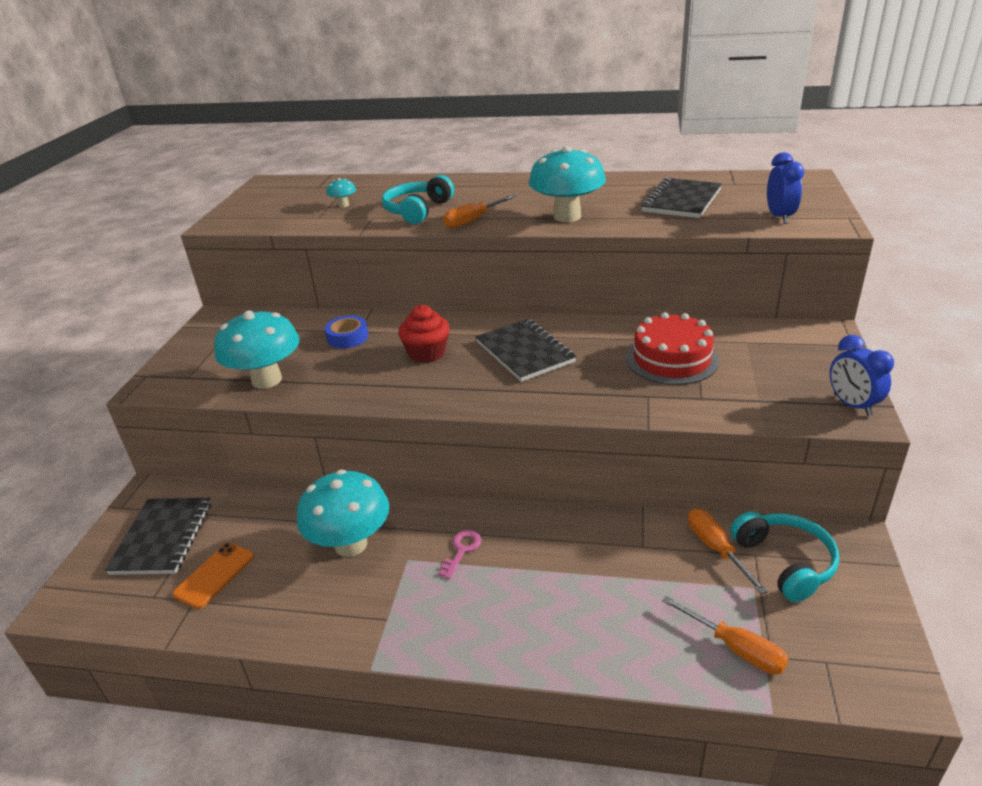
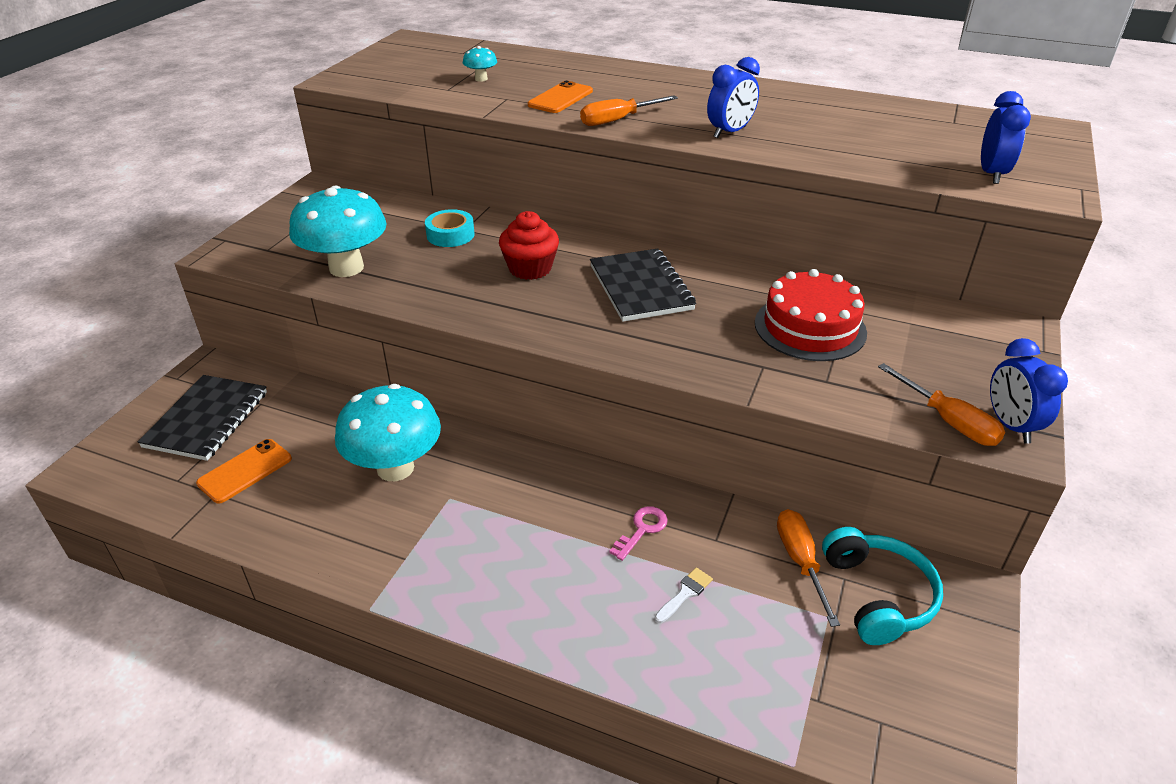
camera: 10 degrees right, 5 degrees up
(347, 337) = (450, 235): blue tape -> turquoise tape
(417, 210) = (560, 98): turquoise headphones -> orange phone
(462, 550) = (511, 501): pink key -> pink key (642, 530)
(567, 216) = (729, 132): turquoise mushroom -> blue clock
(634, 595) = (685, 593): none -> white brush
(681, 201) = (878, 134): black notebook -> none
(736, 648) = (780, 681): orange screwdriver -> orange screwdriver (948, 421)

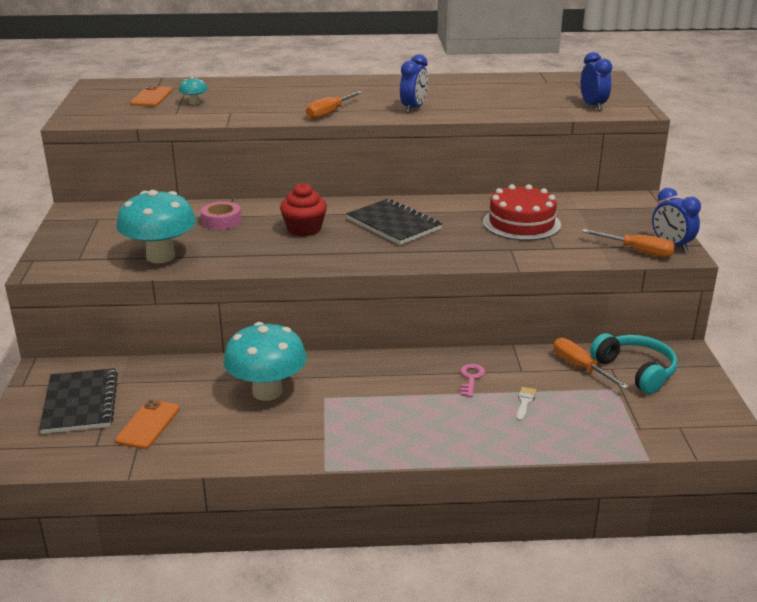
camera: 25 degrees left, 10 degrees down
(450, 235) = (221, 221): turquoise tape -> pink tape
(560, 98) = (271, 106): orange phone -> orange phone (152, 97)

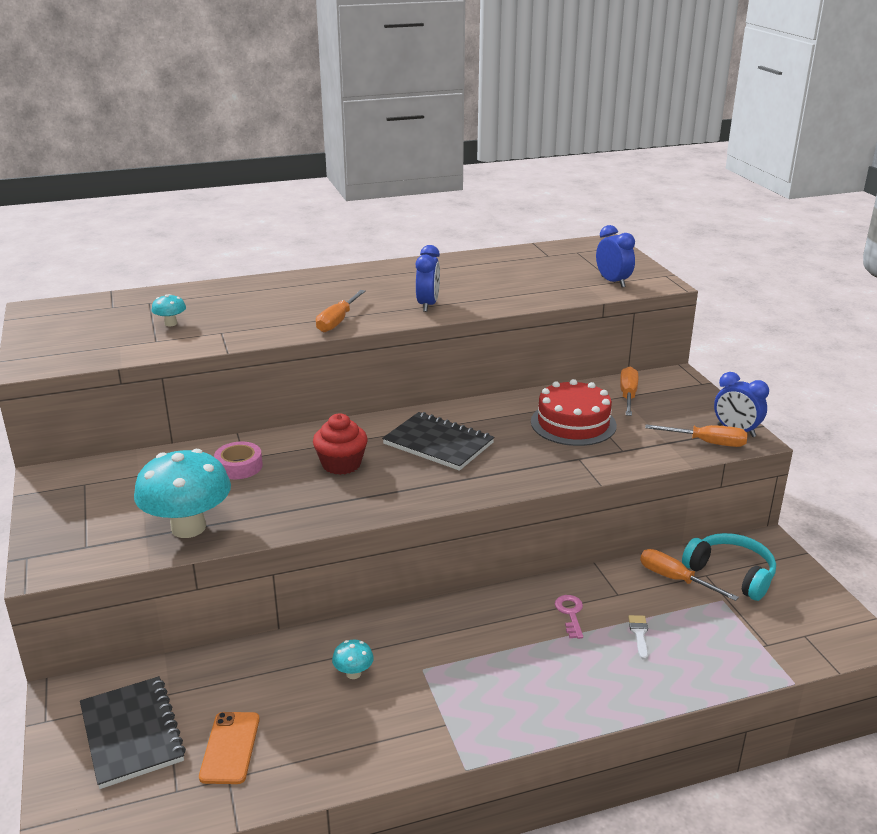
camera: 15 degrees left, 0 degrees up
(152, 97) = (114, 321): orange phone -> none
(267, 392) = (353, 673): turquoise mushroom -> turquoise mushroom, size x0.43
(585, 208) = (628, 395): none -> orange screwdriver

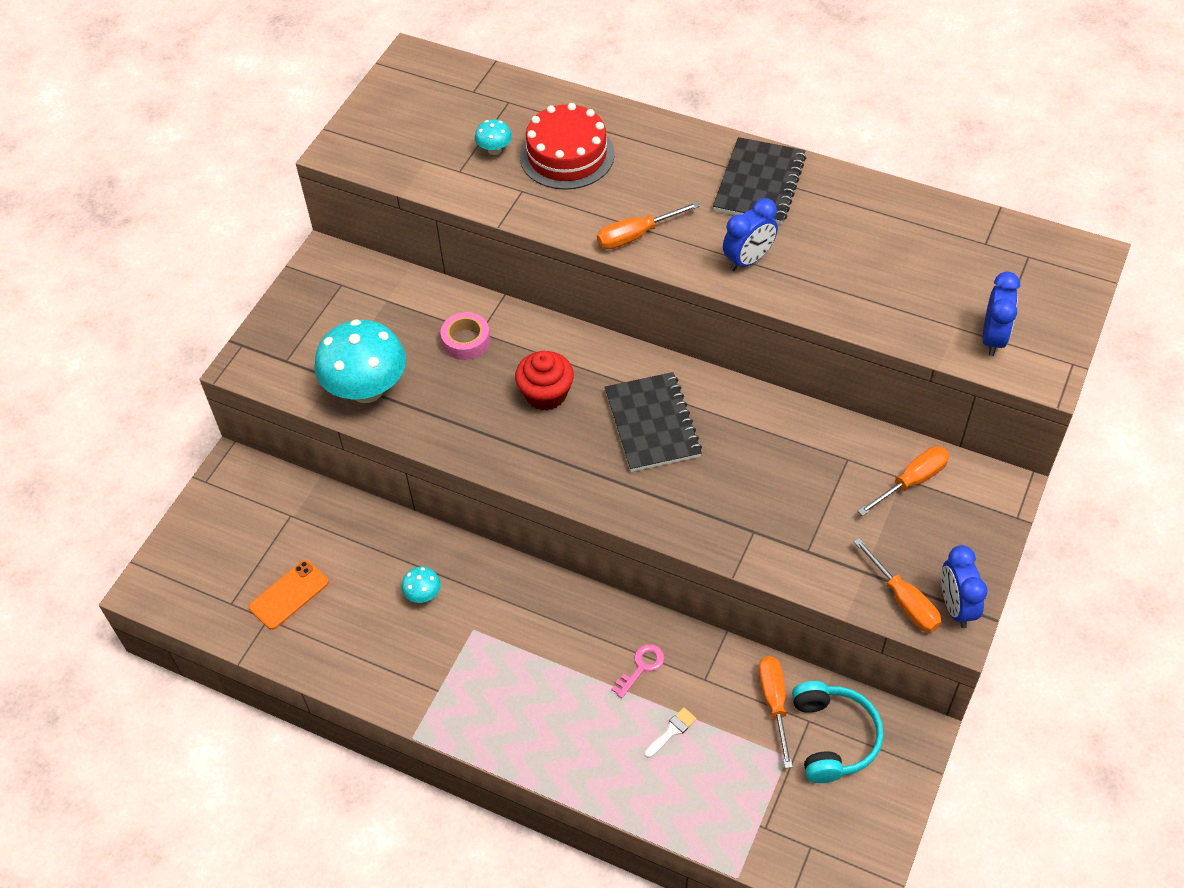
camera: 45 degrees right, 25 degrees up
(132, 733) = (244, 534): black notebook -> black notebook (759, 183)
(573, 423) = (806, 482): red cake -> red cake (567, 155)

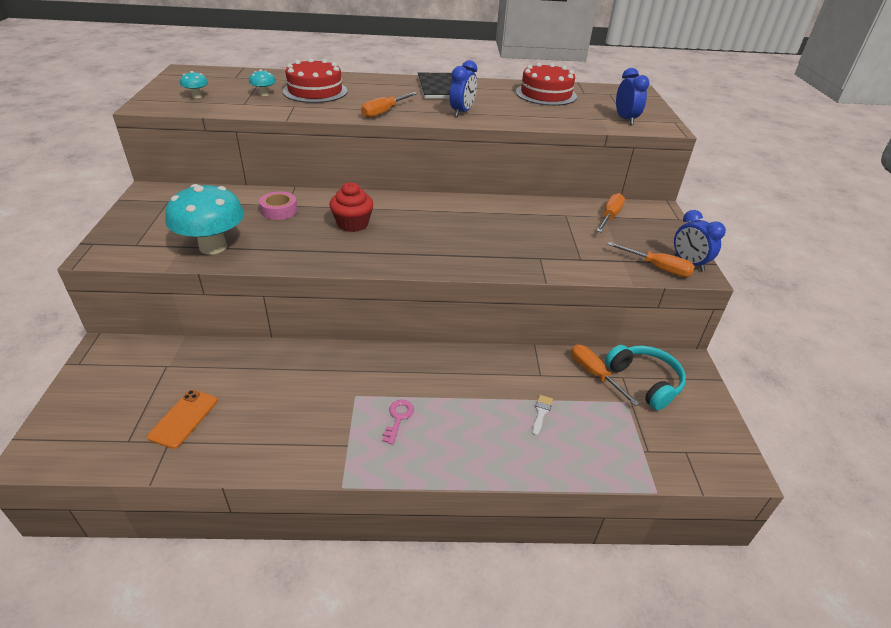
camera: 30 degrees left, 15 degrees down
(423, 595) = (303, 385): turquoise mushroom -> turquoise mushroom (197, 96)
(641, 667) = (493, 381): pink key -> pink key (398, 418)
(652, 424) = (435, 223): black notebook -> none
(915, 236) = (546, 94): none -> red cake

